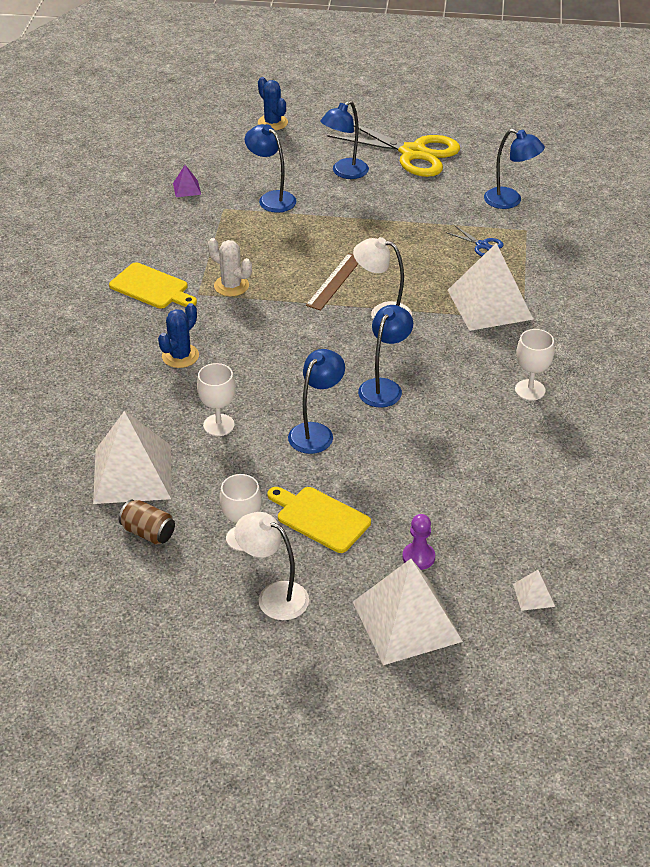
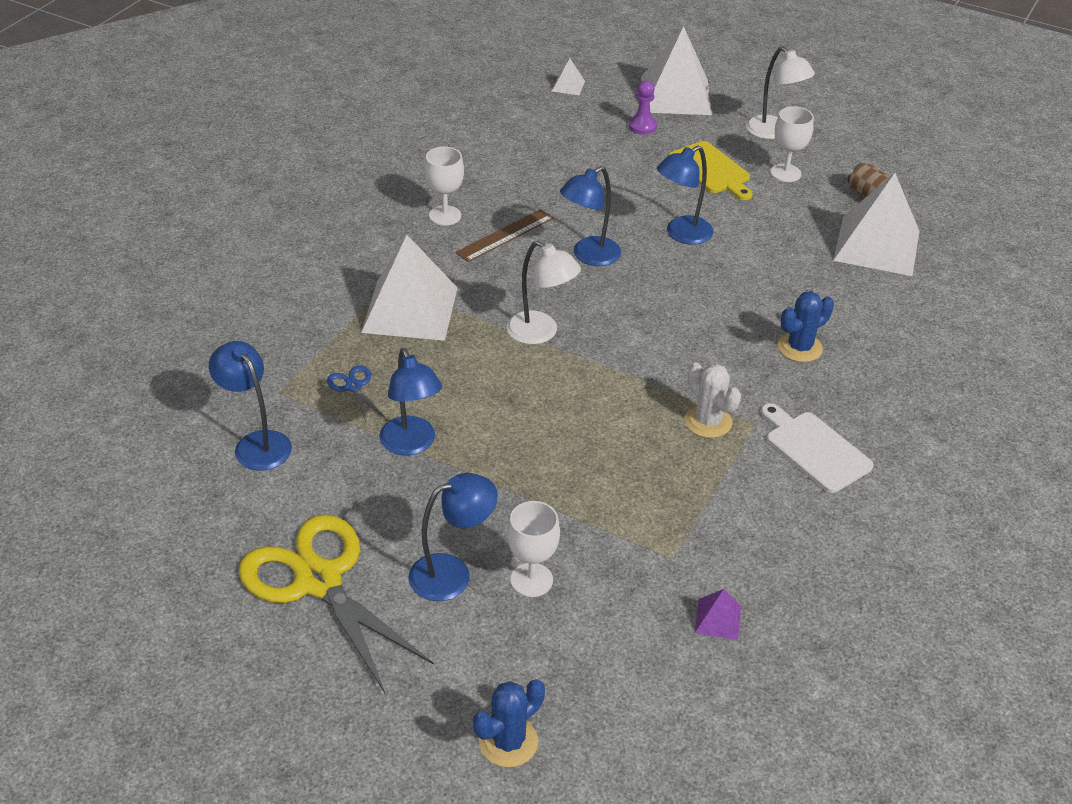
camera: 160 degrees left, 0 degrees up
(151, 287) = (815, 449): yellow cutting board -> white cutting board
(218, 425) = (778, 265): white goblet -> white goblet (531, 580)
(271, 198) = (591, 555): blue lamp -> blue lamp (411, 444)
(272, 123) = (508, 742): blue cactus -> blue cactus turned 60 degrees clockwise
(334, 281) = (573, 390): brown ruler -> brown ruler (505, 235)

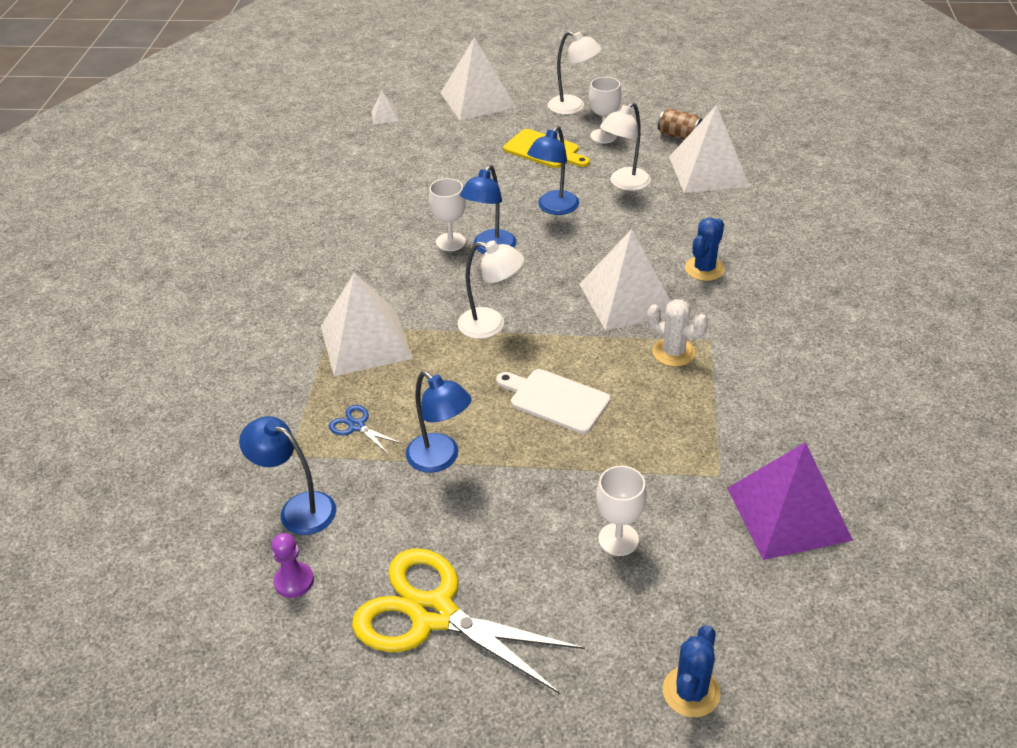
camera: 20 degrees left, 0 degrees up
(445, 215) = (346, 252): white goblet -> white goblet (450, 242)
(452, 573) = (547, 560): blue lamp -> none
(505, 235) = (409, 253): brown ruler -> none
(642, 126) = (466, 132): purple pawn -> purple pawn (294, 581)
(696, 351) = (627, 298): none -> white pyramid
(718, 619) = (788, 513): purple pyramid -> purple pyramid, size x2.39
(774, 231) = (624, 183): none -> white lamp
(815, 449) = (769, 346): white cutting board -> white cutting board (555, 400)

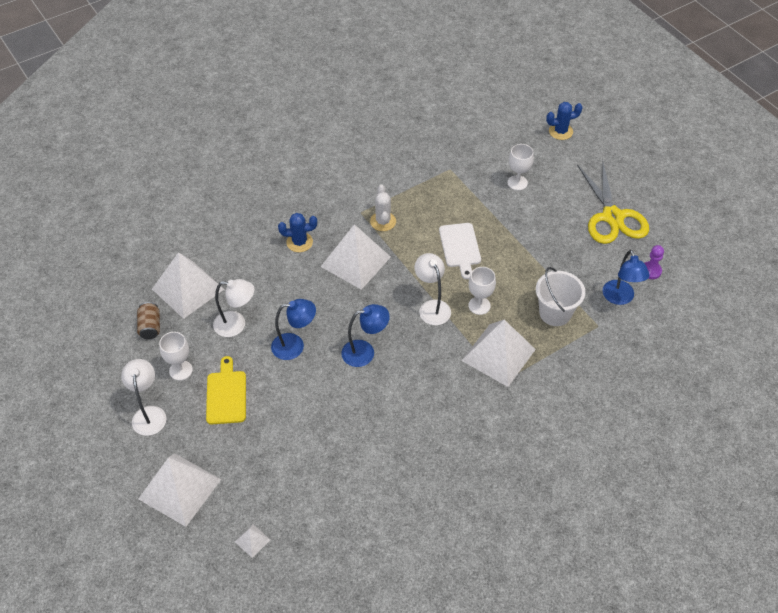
camera: 130 degrees left, 10 degrees up
(357, 426) = (555, 313): blue scissors -> white bucket
(440, 459) = (539, 266): blue lamp -> none
(450, 242) = (376, 377): white goblet -> white goblet (479, 305)
(788, 513) = (449, 140): purple pyramid -> none

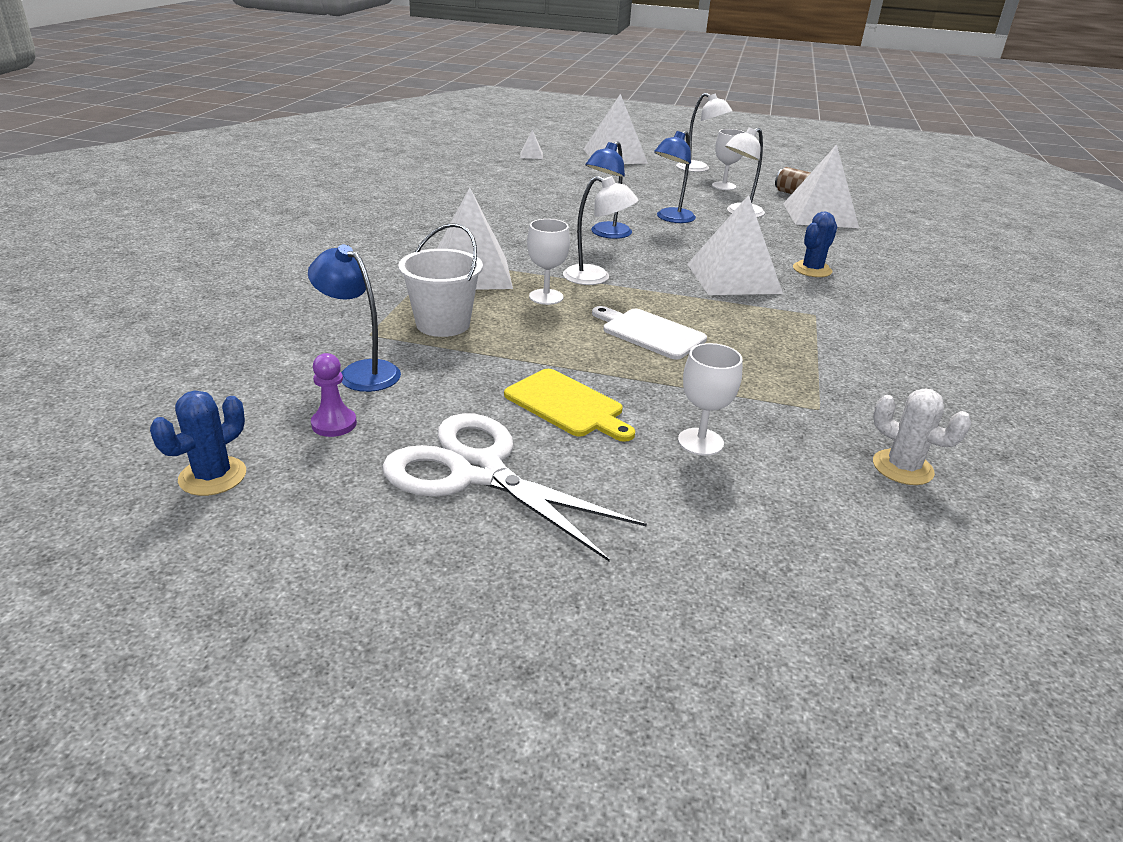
camera: 135 degrees right, 20 degrees down
(226, 395) = (668, 187): yellow cutting board -> yellow cutting board (567, 405)
(383, 221) = (776, 317): white cactus -> white cactus (902, 467)
(560, 131) = (772, 587): blue cactus -> blue cactus (213, 476)
(612, 217) = (478, 471): yellow scissors -> white scissors

